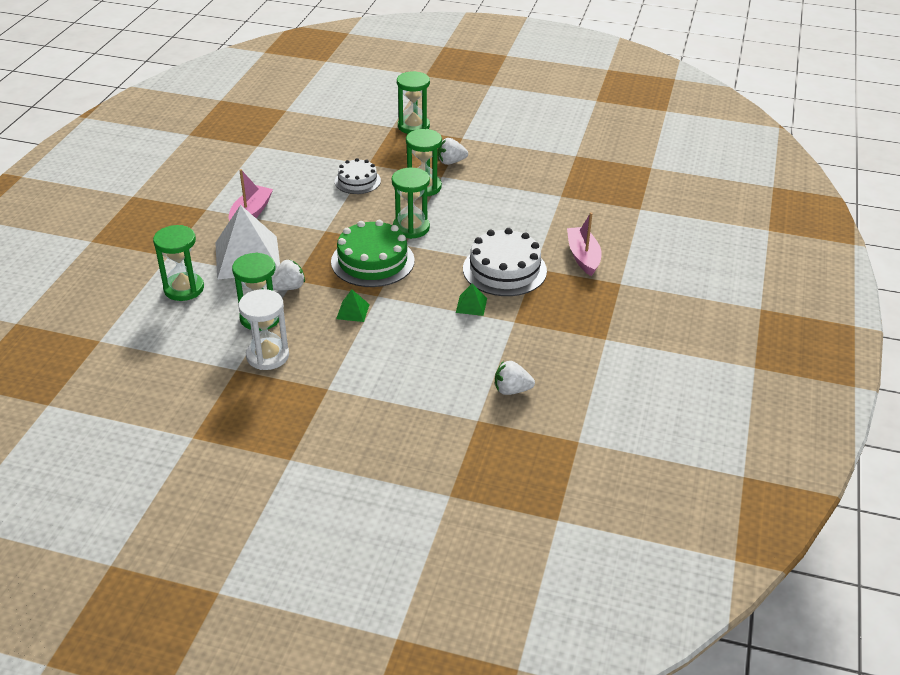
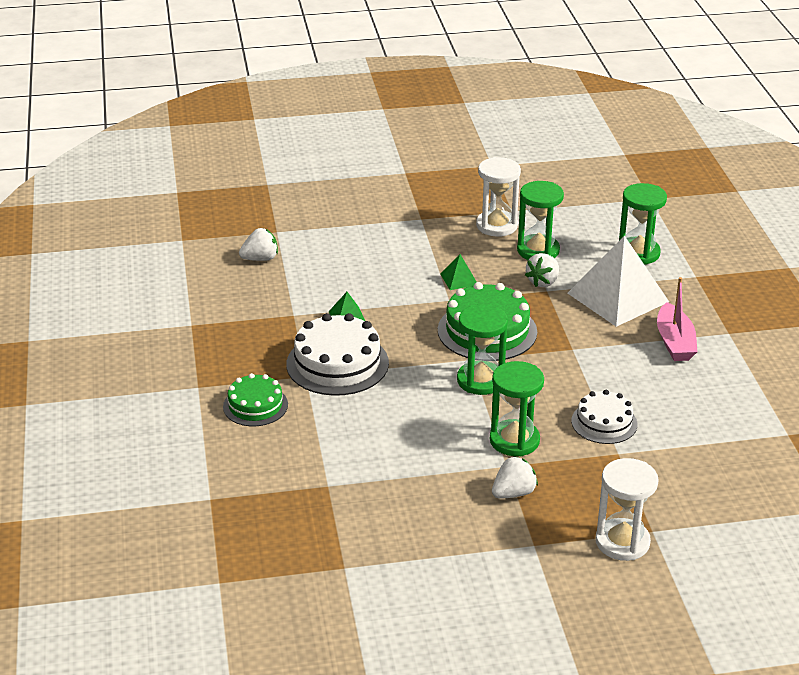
camera: 155 degrees right, 5 degrees down
(413, 126) = (622, 542): green hourglass -> white hourglass
(583, 257) = (255, 405): pink boat -> green cake

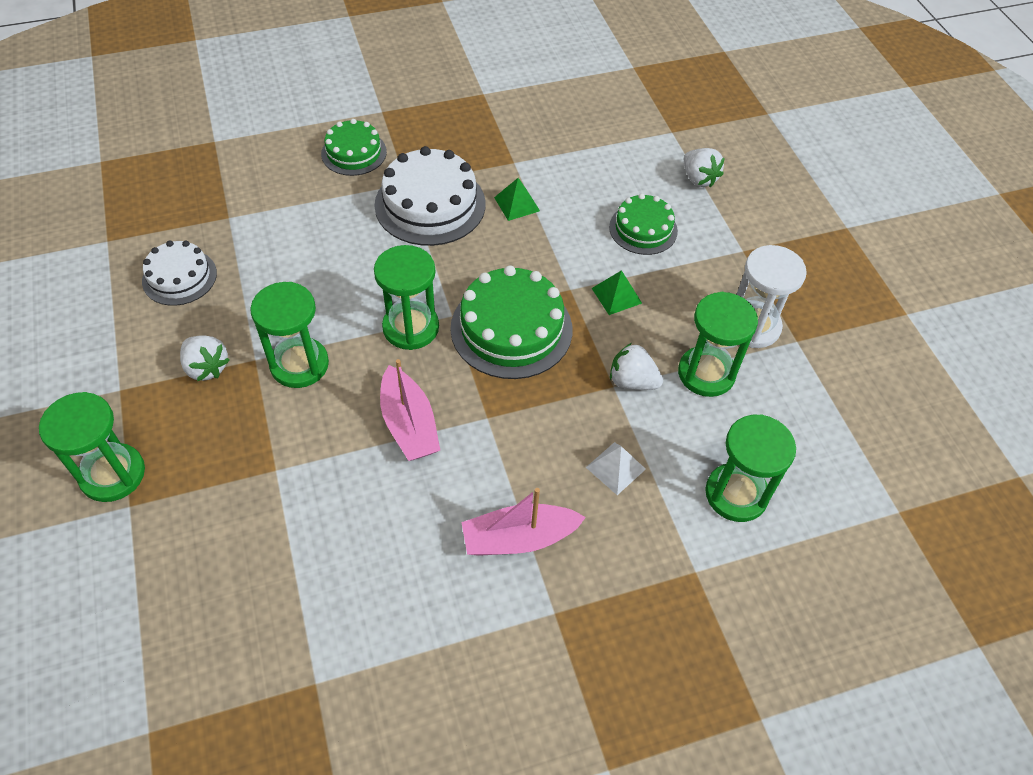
camera: 80 degrees right, 20 degrees up
(260, 259) = (613, 126): white strawberry -> white strawberry (698, 179)
(390, 259) = (643, 229): none -> green cake
(577, 385) = (409, 424): none -> pink boat
(604, 422) = (335, 454): white cake -> white cake (179, 277)
(617, 297) = (615, 468): white pyramid -> white pyramid, size x0.43
(622, 542) = (112, 474): white hourglass -> green hourglass

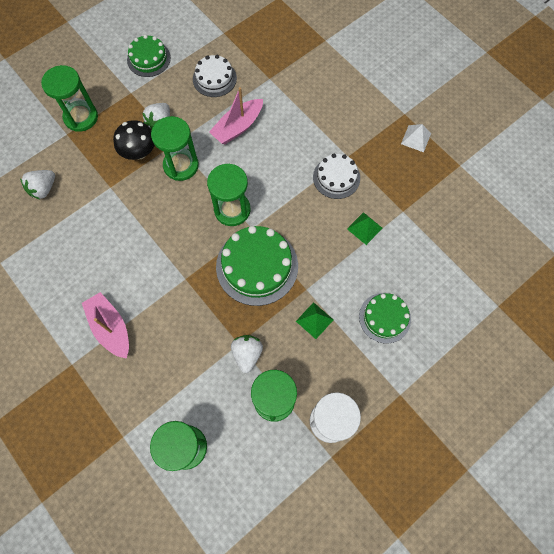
camera: 70 degrees right, 15 degrees up
(239, 411) = (139, 152): none -> black mushroom
(354, 153) = (357, 115): green cake -> green cake (148, 59)
(409, 424) = (163, 239): pink boat -> pink boat (238, 127)
(430, 204) = (336, 177): white cake -> white cake, size x0.61
(615, 468) = (177, 365): white pyramid -> white pyramid (416, 138)
(698, 179) = (457, 341): white strawberry -> white strawberry (43, 189)

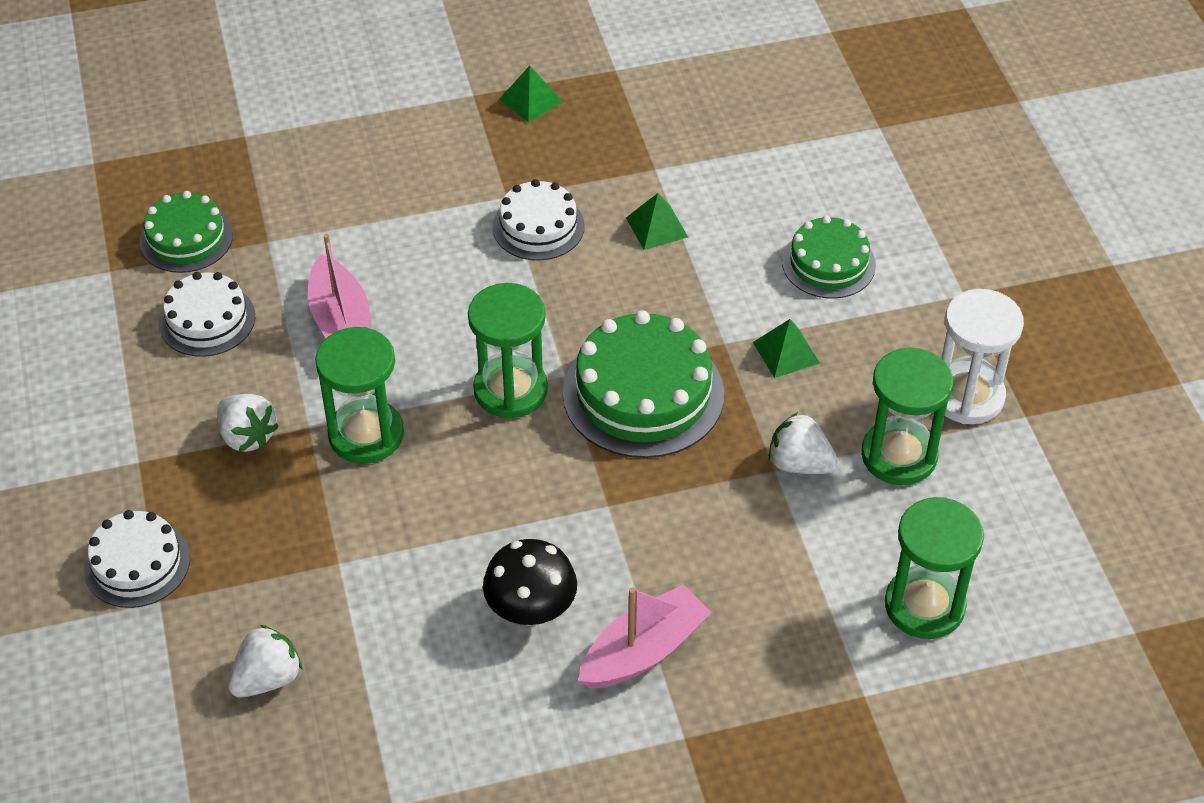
camera: 65 degrees left, 20 degrees down
(43, 189) = (267, 678): white strawberry -> white strawberry turned 105 degrees counterclockwise
(81, 117) = (137, 563): green hourglass -> white cake
(111, 328) = (643, 651): pink boat -> pink boat turned 150 degrees clockwise
(139, 152) = (290, 490): black mushroom -> black mushroom (531, 609)
(148, 59) = (79, 406): green cake -> green cake (186, 238)
(416, 138) = (530, 100): white pyramid -> green pyramid

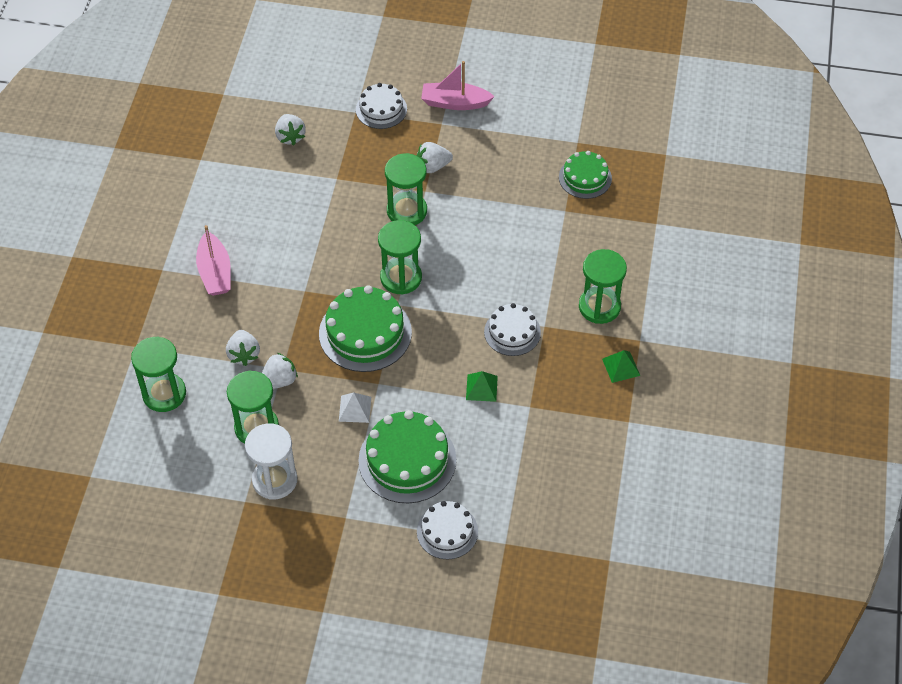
camera: 115 degrees right, 5 degrees up
(207, 320) = (520, 171): white cake -> white cake (447, 531)
(341, 322) = (488, 224): pink boat -> pink boat (455, 103)
(437, 150) = (599, 307): none -> green hourglass
(531, 609) = (265, 239): black mushroom -> none
(782, 532) = (244, 354): none -> white strawberry
(786, 352) = (355, 409): green pyramid -> white pyramid
(828, 263) = (407, 460): green cake -> green cake, size x1.64

